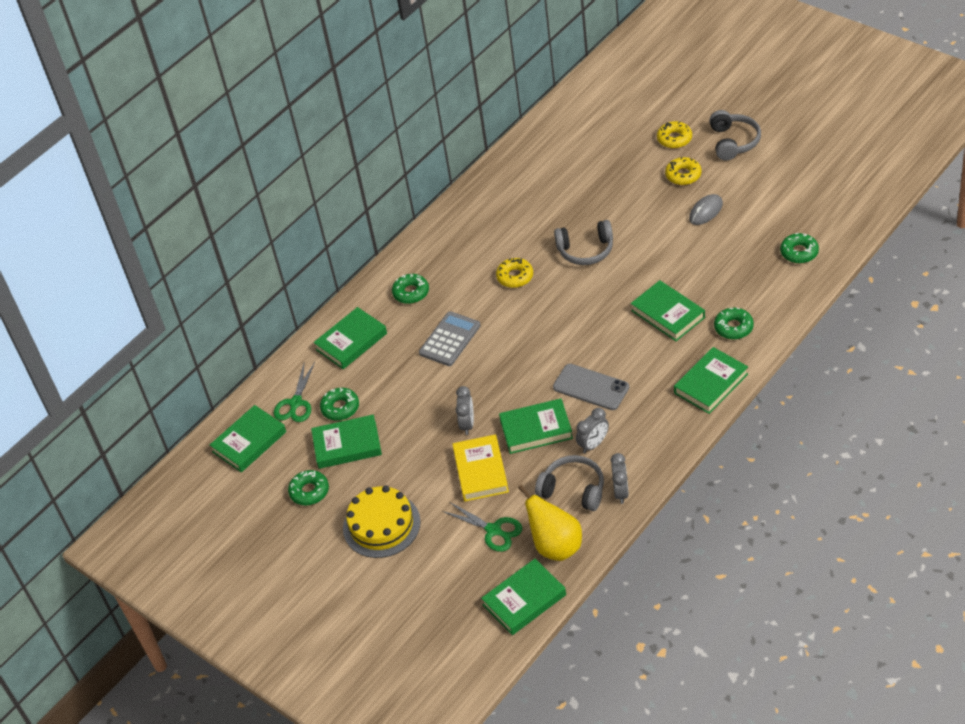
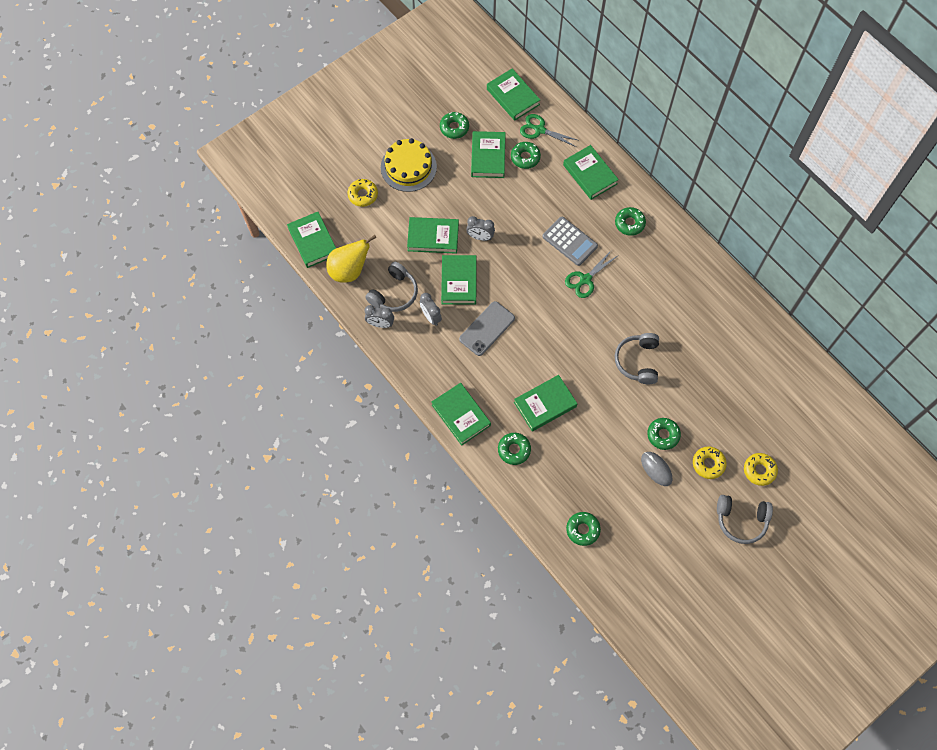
camera: 95 degrees right, 20 degrees up
(481, 471) = (433, 237): yellow book -> green book
(493, 530) = (378, 234): green scissors -> green scissors (585, 279)
(515, 277) = (623, 301): yellow donut -> yellow donut (363, 195)
(665, 214) = (663, 435): none -> green donut

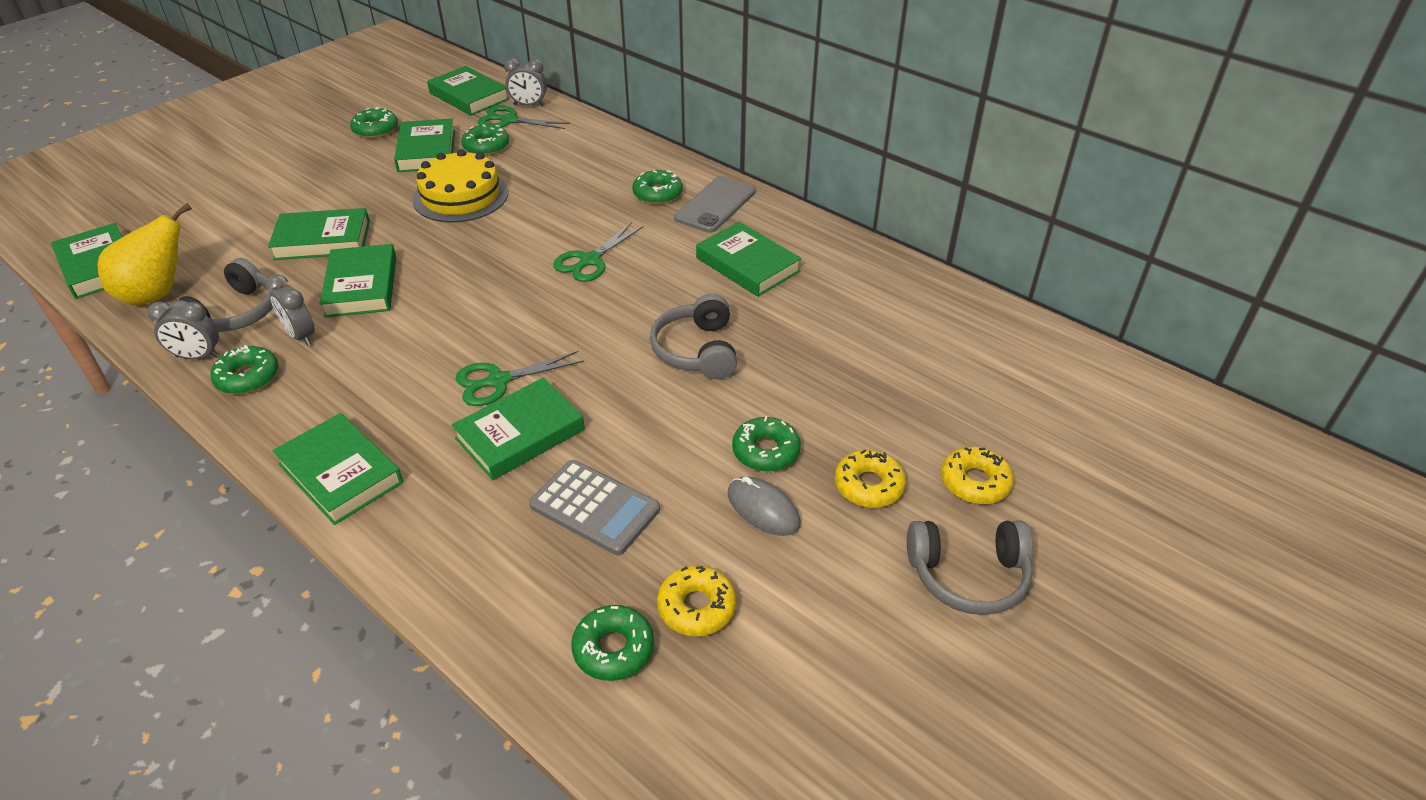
camera: 10 degrees left, 25 degrees down
(363, 195) = (208, 207): yellow donut -> yellow donut (696, 607)
(408, 167) = (294, 172): yellow cake -> yellow cake (461, 196)
(480, 237) = (406, 232): grey clock -> grey clock (529, 105)
(487, 328) = (408, 339): grey phone -> grey phone (715, 205)
(514, 450) = (452, 517): green donut -> green donut (248, 377)
(534, 366) = (498, 381): none -> green scissors
(570, 241) = (560, 221): grey calculator -> grey calculator (595, 507)
(590, 174) = (589, 153): green book -> green book (747, 264)

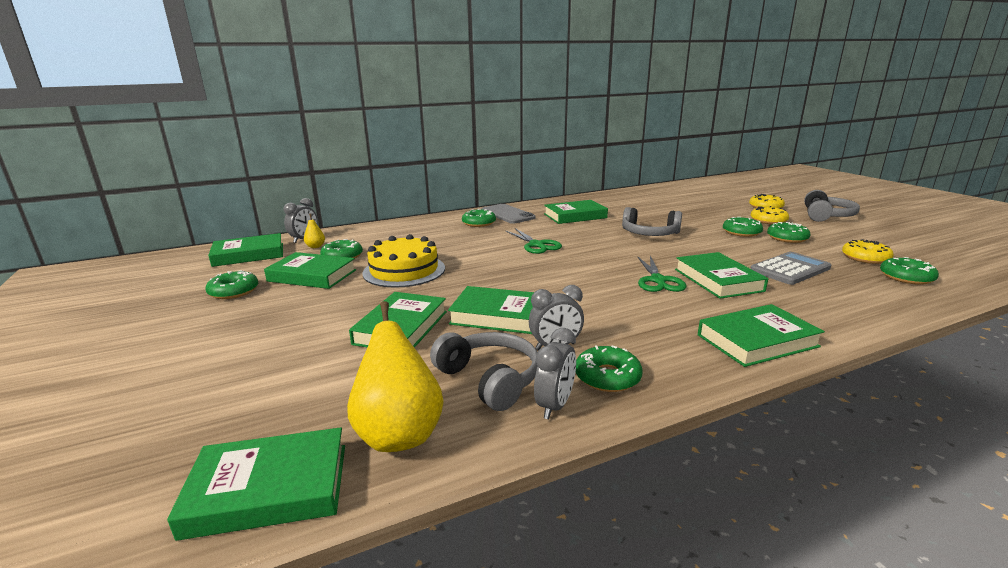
camera: 65 degrees left, 20 degrees down
(509, 120) = (315, 246): green scissors -> yellow pear
(763, 509) = (787, 238): grey mouse -> green donut

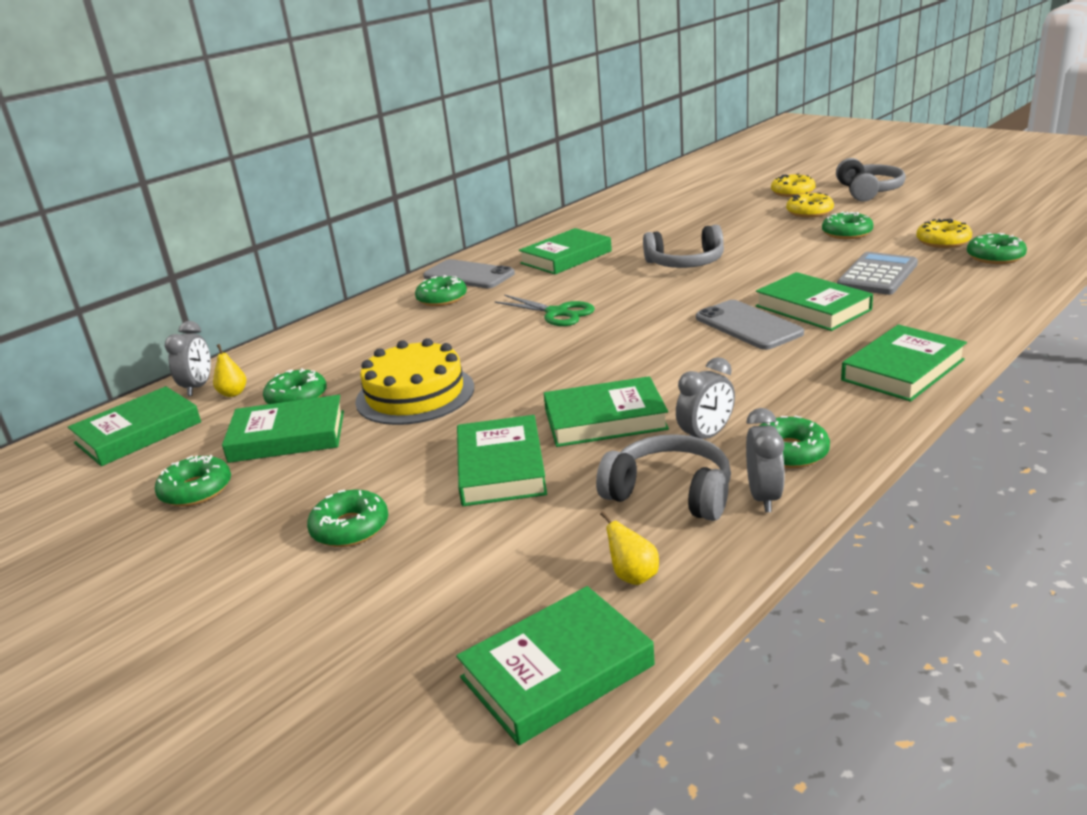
camera: 20 degrees left, 5 degrees up
(399, 433) = (633, 576): yellow pear -> yellow pear, size x0.45
(658, 280) = (748, 325): green scissors -> grey phone
(741, 232) = (791, 236): green donut -> green donut (350, 528)

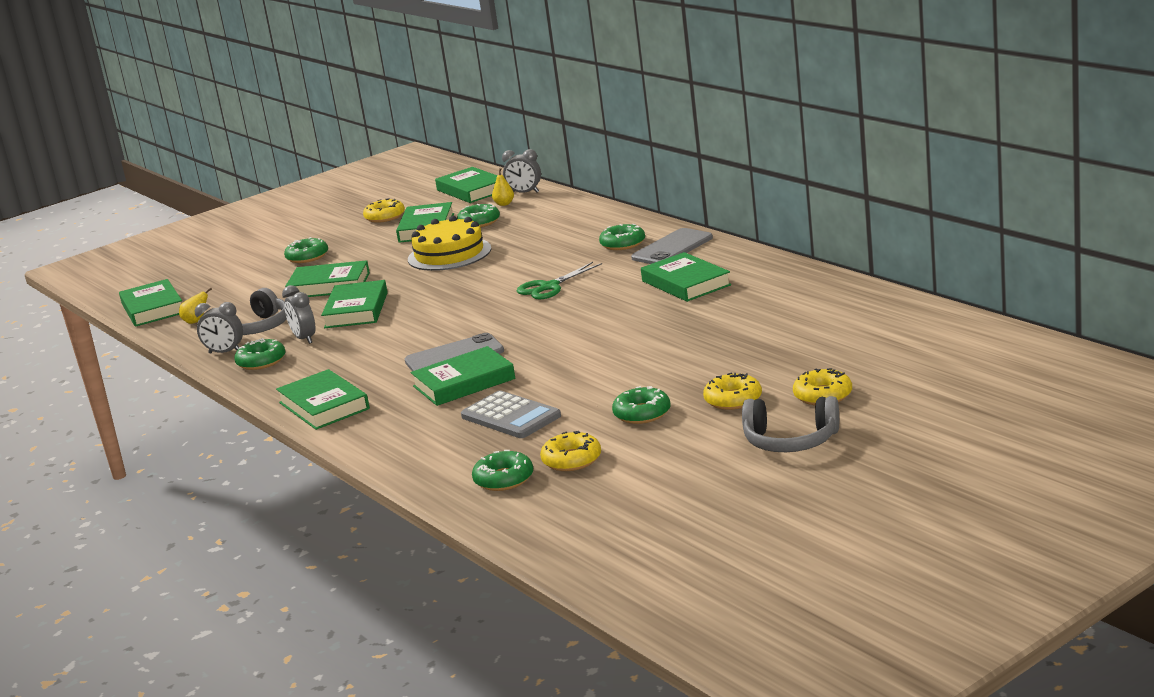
camera: 100 degrees right, 5 degrees down
(196, 490) = (385, 217): green donut -> yellow donut
(685, 263) = (622, 334): grey headphones -> none

